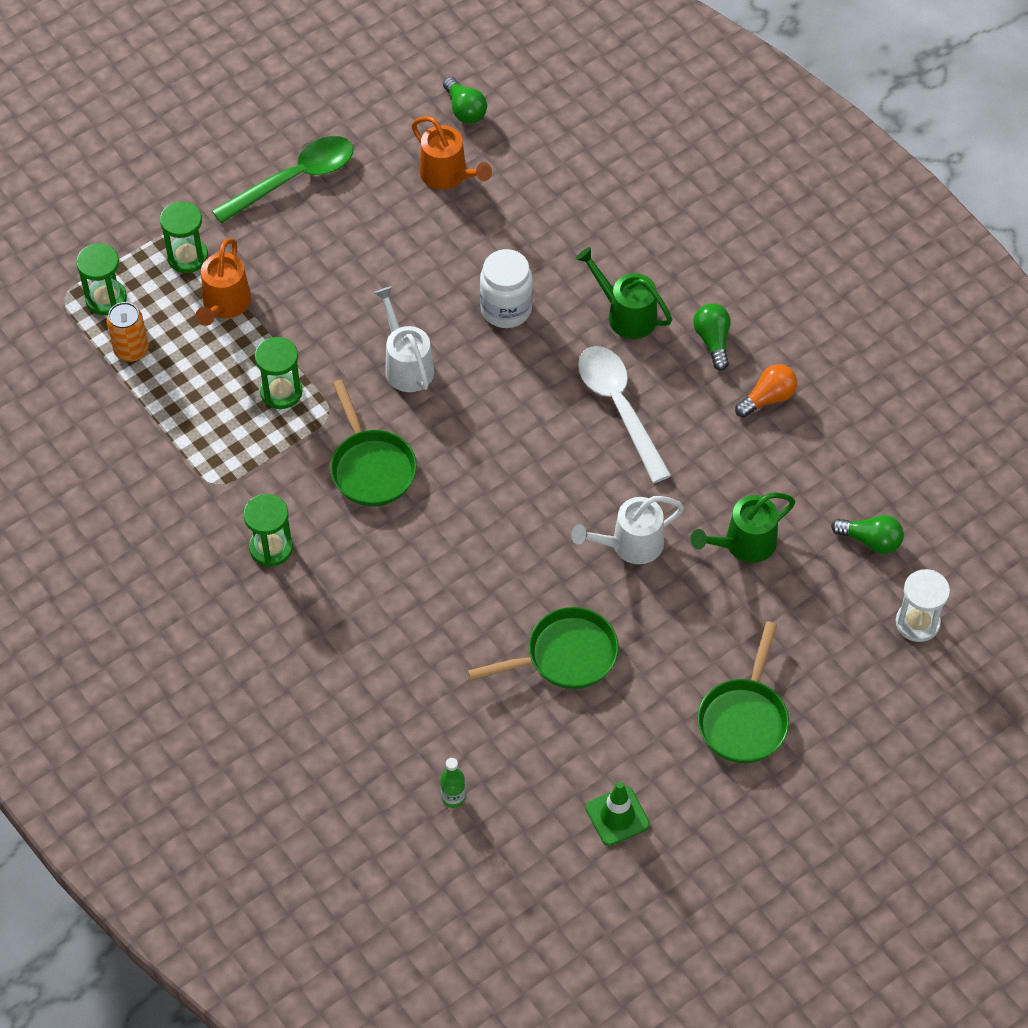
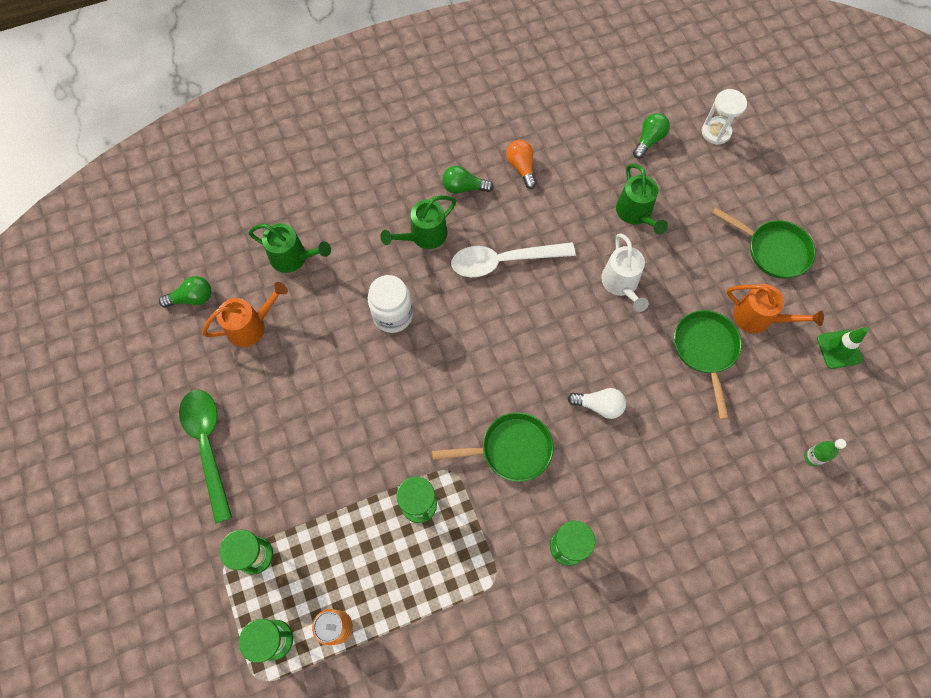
camera: 75 degrees left, 10 degrees up
(224, 305) = (317, 533): orange watering can -> orange watering can (759, 318)
(406, 364) = (421, 400): white watering can -> none
(453, 549) = (599, 406): none -> white light bulb
(549, 190) = (294, 258): none -> green watering can

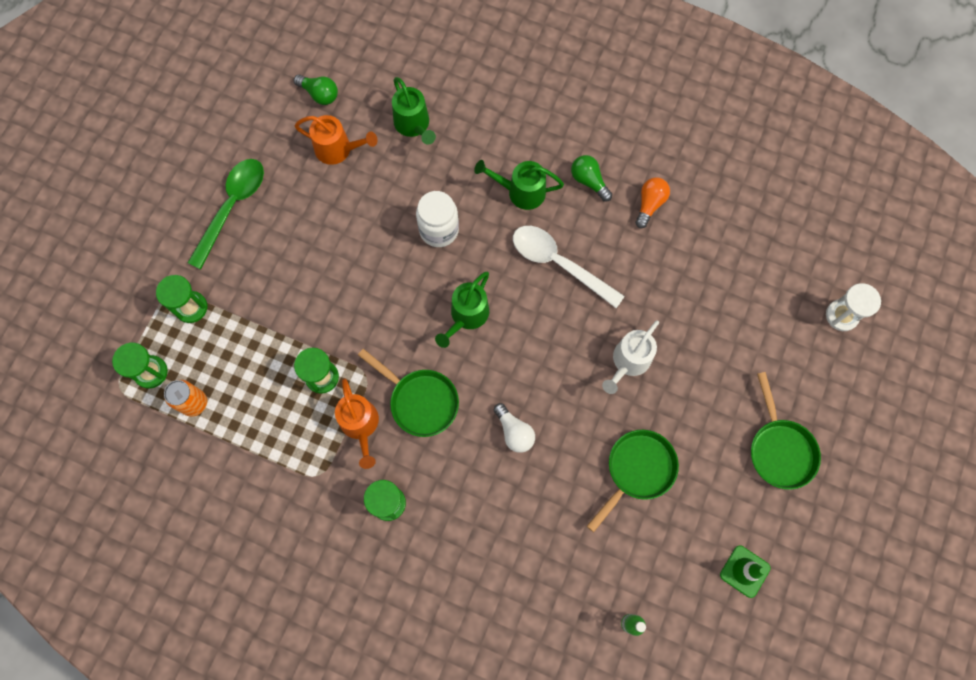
camera: 45 degrees right, 5 degrees up
(636, 214) = (700, 320): green watering can -> green watering can (466, 316)
(649, 140) = (777, 272): green light bulb -> none
(759, 318) = (707, 487): orange watering can -> orange watering can (361, 426)

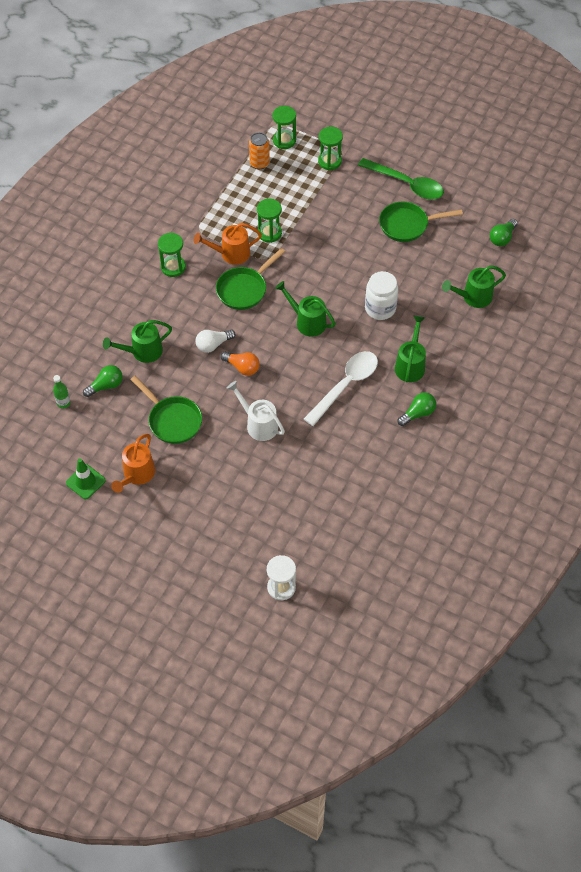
camera: 95 degrees right, 15 degrees down
(338, 149) = (452, 248): orange watering can -> orange watering can (136, 475)
(535, 526) = (142, 352): none -> green watering can
(595, 568) = (106, 386): none -> green light bulb
(649, 204) = (394, 455): orange light bulb -> orange light bulb (242, 367)
(779, 449) = (174, 520): green pan -> green pan (407, 225)

